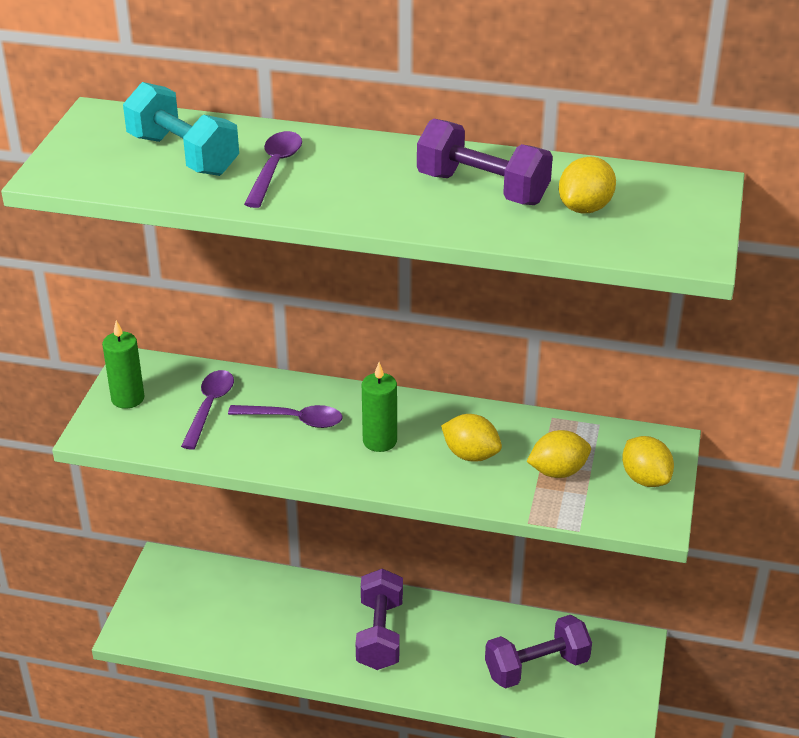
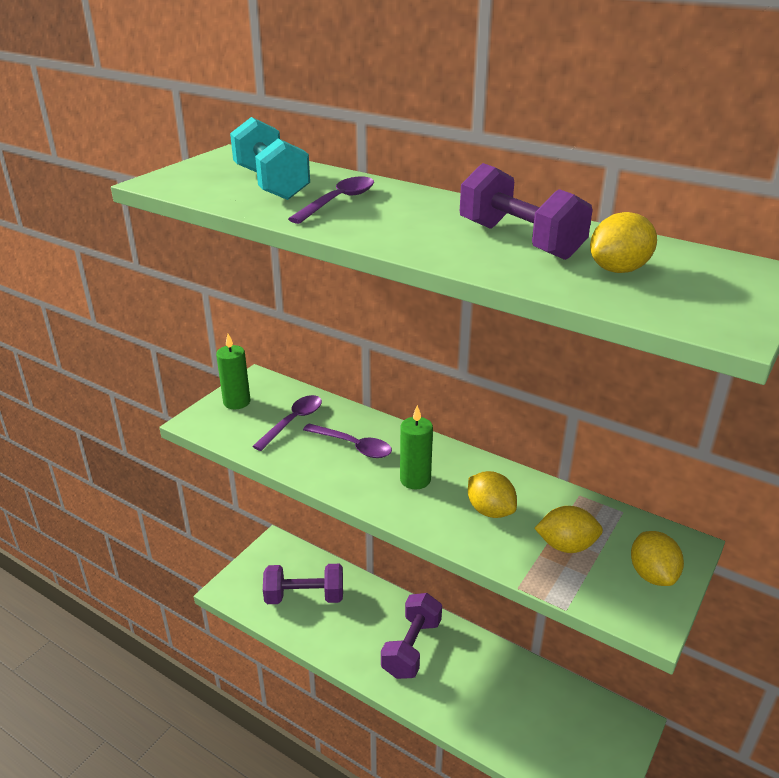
camera: 20 degrees right, 5 degrees down
(536, 667) = (534, 718): purple dumbbell -> purple dumbbell (304, 597)

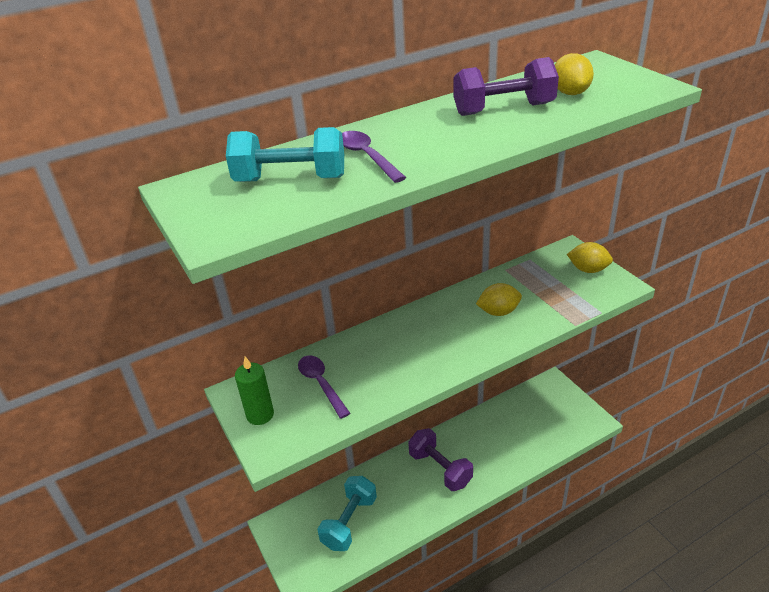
camera: 60 degrees left, 5 degrees up
(304, 597) = (349, 522): purple dumbbell -> turquoise dumbbell
(353, 446) = (381, 357): purple spoon -> none
(415, 480) = (444, 336): green candle -> none
(566, 546) = (548, 292): yellow lemon -> none

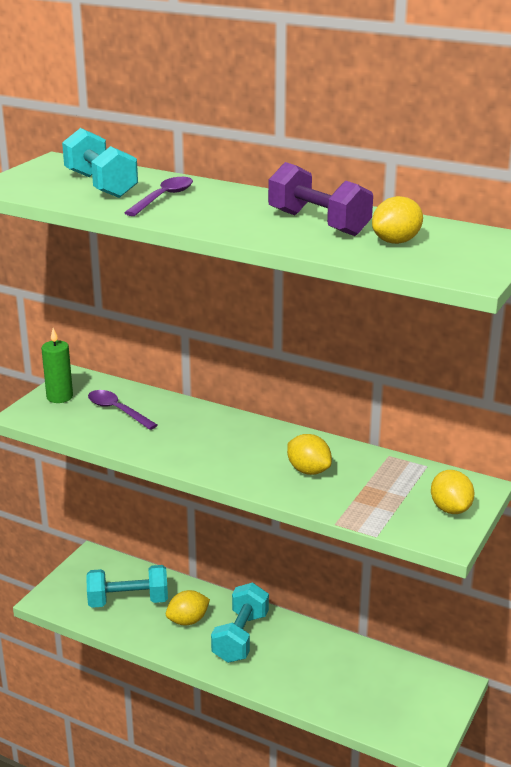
camera: 55 degrees right, 10 degrees down
(321, 384) = (117, 411): purple spoon -> purple spoon turned 75 degrees counterclockwise
(400, 493) = (188, 621): none -> yellow lemon
(440, 469) = (240, 637): purple dumbbell -> turquoise dumbbell

